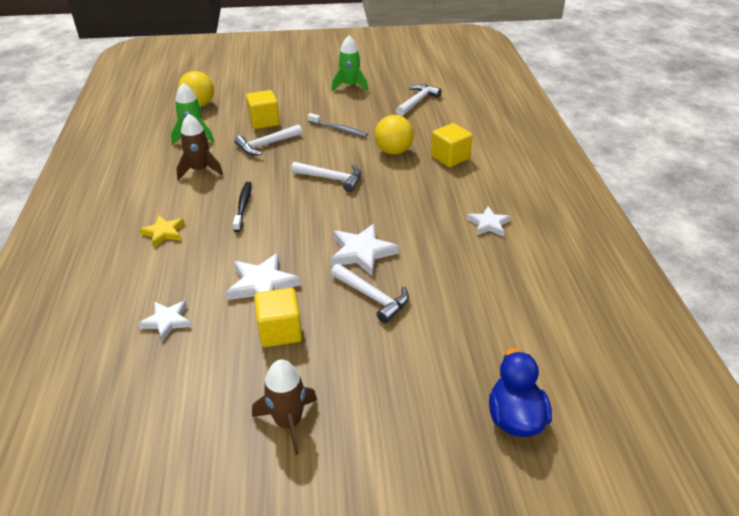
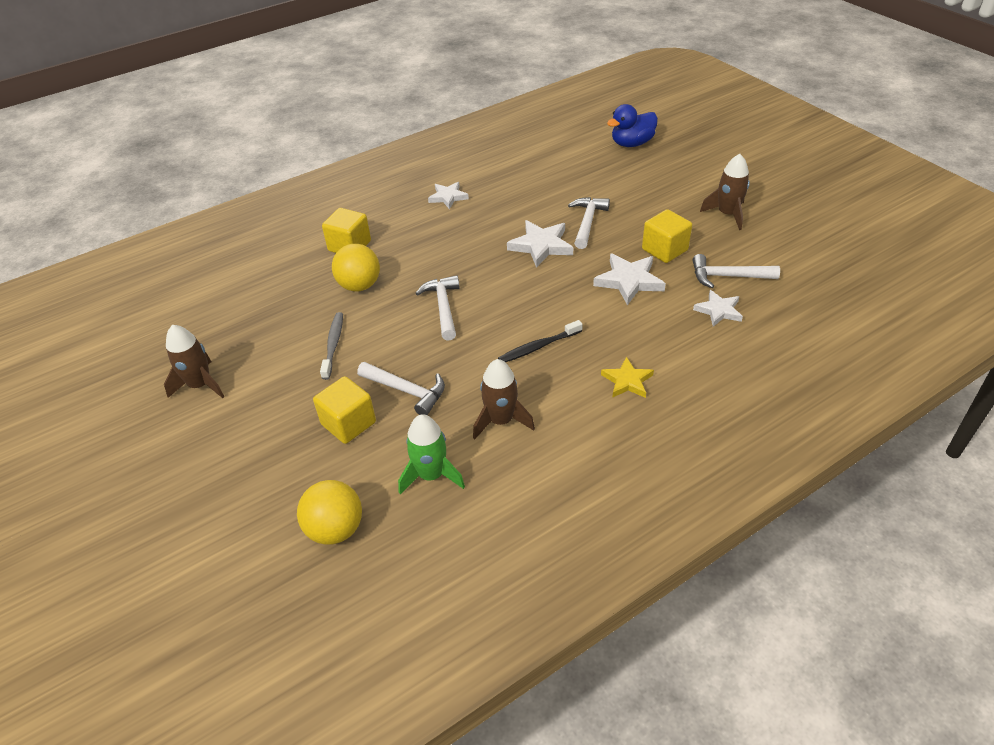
camera: 115 degrees left, 5 degrees up
(350, 86) = (200, 385): green rocket -> brown rocket
(417, 101) = (226, 307): white hammer -> white hammer (727, 276)

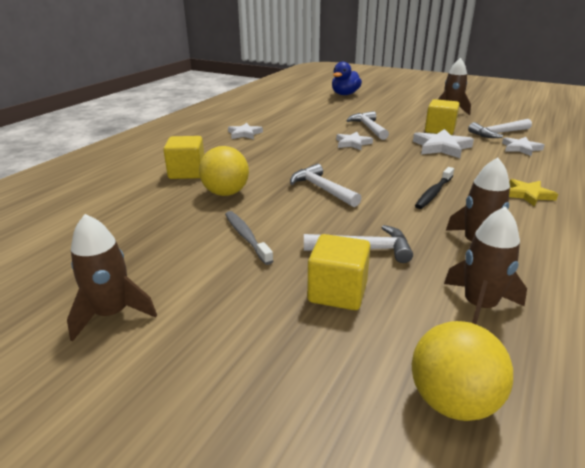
camera: 30 degrees left, 15 degrees down
(431, 475) = (479, 306): green rocket -> brown rocket
(541, 246) = (353, 143): white star -> white star, size x0.66

